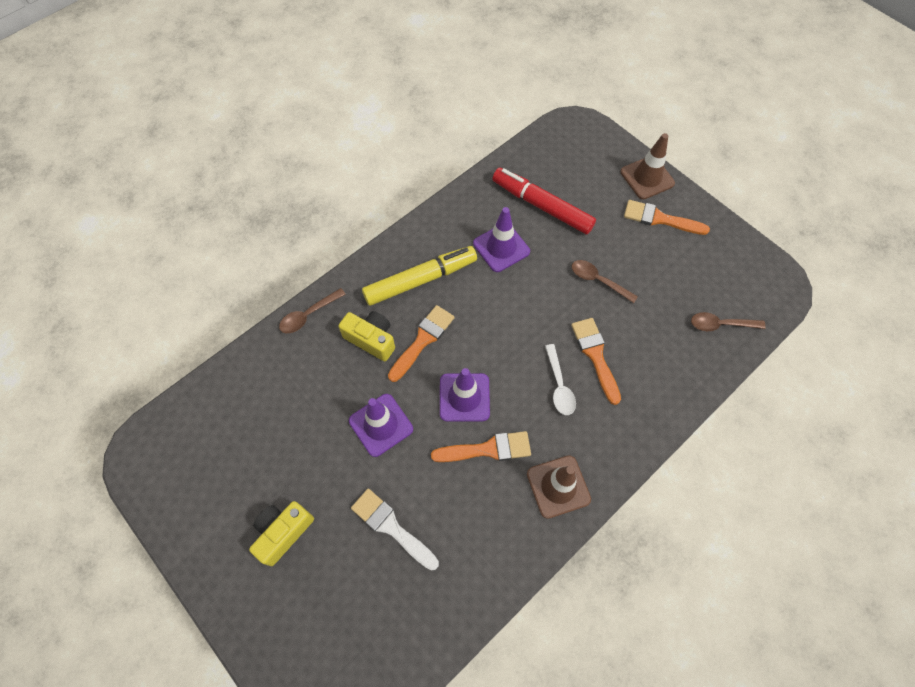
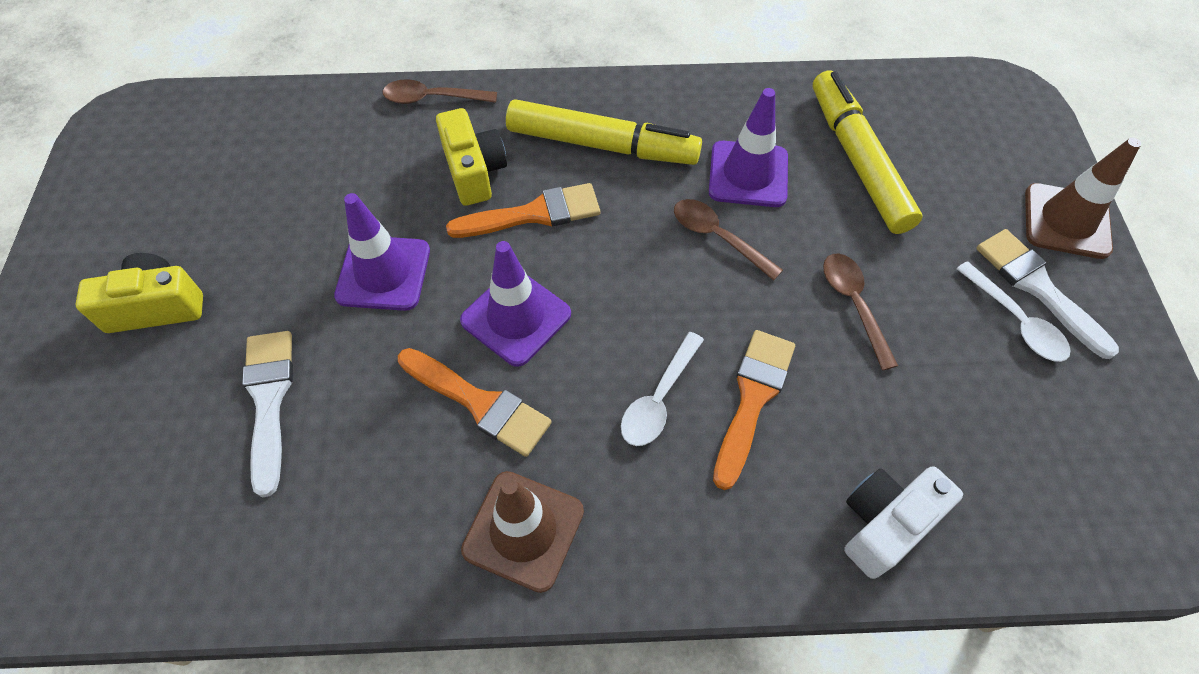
camera: 40 degrees right, 5 degrees down
(542, 206) = (858, 160): red marker -> yellow marker
(660, 219) = (1038, 287): orange brush -> white brush
(663, 241) = (1015, 321): none -> white spoon
(685, 368) = (884, 524): none -> white camera
(720, 324) = (1011, 505): brown spoon -> brown spoon (718, 237)

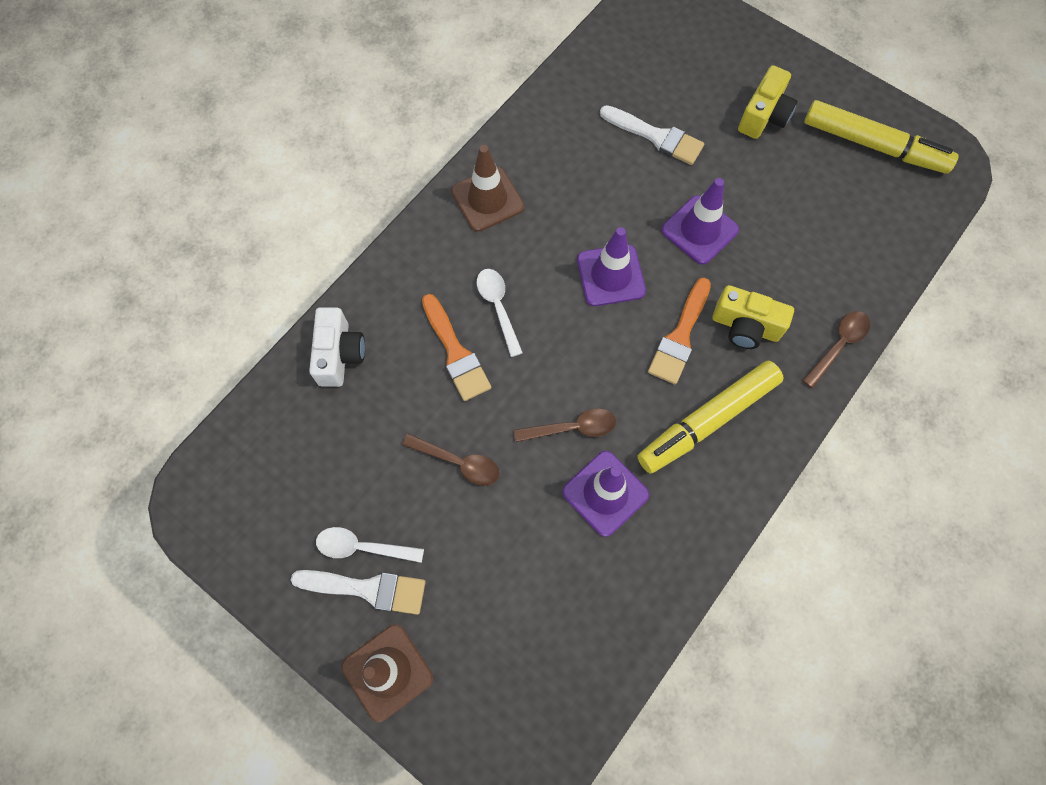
camera: 130 degrees right, 10 degrees up
(479, 403) = (572, 224): orange brush -> none
(858, 160) = (555, 581): yellow marker -> yellow marker (874, 145)

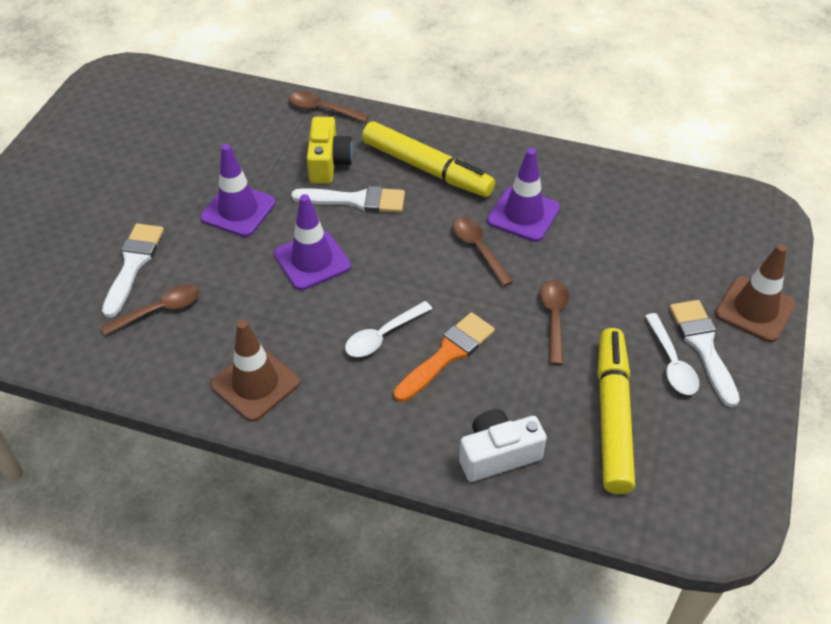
camera: 110 degrees left, 20 degrees down
(594, 147) = (159, 310): none -> brown spoon
(680, 336) = (356, 200): orange brush -> white brush
(764, 116) = (89, 192): yellow camera -> none
(874, 145) = (108, 118): yellow marker -> yellow marker (612, 416)

